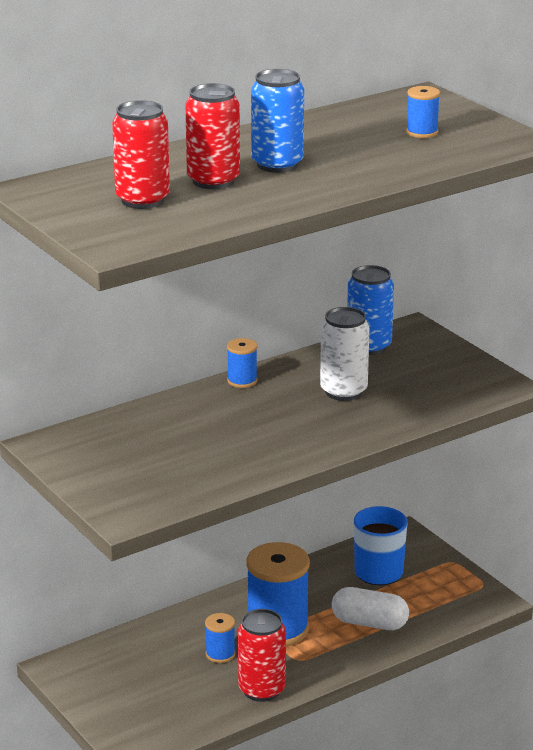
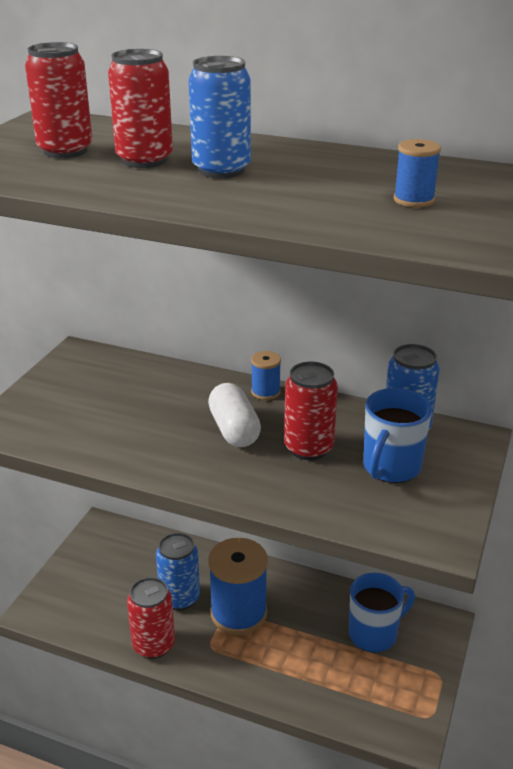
camera: 55 degrees right, 5 degrees up
(220, 654) = (180, 598): blue spool -> blue can
(343, 391) = (308, 448): white can -> red can
(369, 623) = (297, 665): white capsule -> white capsule (234, 430)
(407, 371) = (390, 468): none -> blue mug

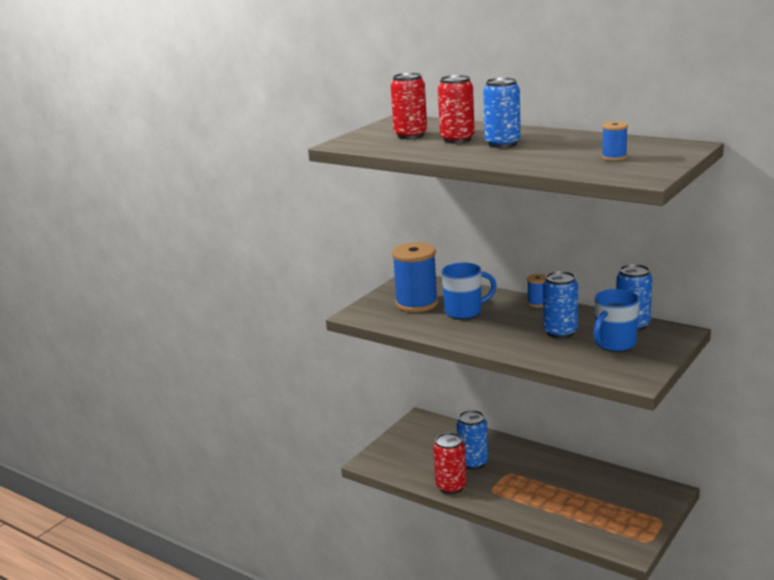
camera: 15 degrees right, 10 degrees down
(234, 430) = (511, 321): white capsule -> none
(238, 613) = (515, 474): blue spool -> blue spool (416, 304)
(308, 448) = (560, 332): red can -> blue can
(374, 634) = (616, 493): blue mug -> blue mug (464, 312)

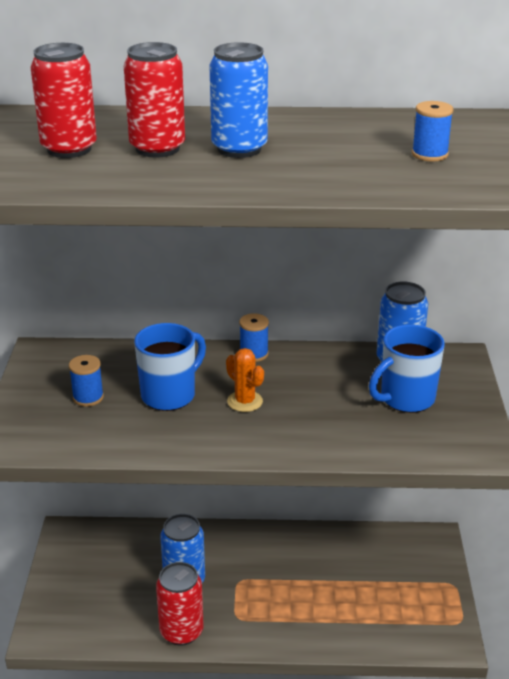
camera: 35 degrees left, 10 degrees up
(416, 304) = (88, 397): blue spool -> blue spool, size x0.47
(506, 324) = (245, 401): none -> orange cactus
(560, 332) = (325, 397): blue can -> none
(614, 344) = (405, 399): blue mug -> blue mug turned 45 degrees clockwise

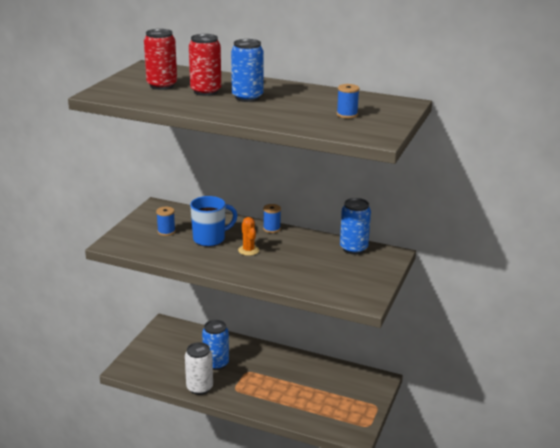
camera: 20 degrees right, 5 degrees down
(181, 631) = (199, 388): red can -> white can
(405, 399) = (341, 267): blue mug -> none

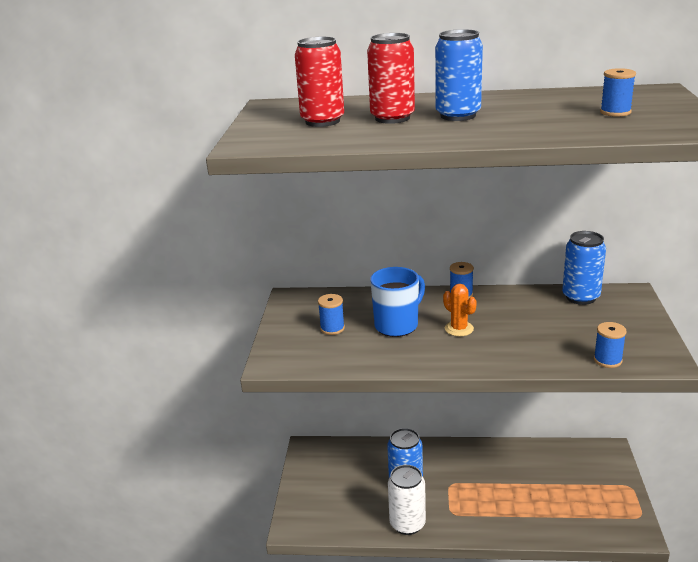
camera: 15 degrees left, 0 degrees up
(327, 292) = (607, 360): none -> blue spool

